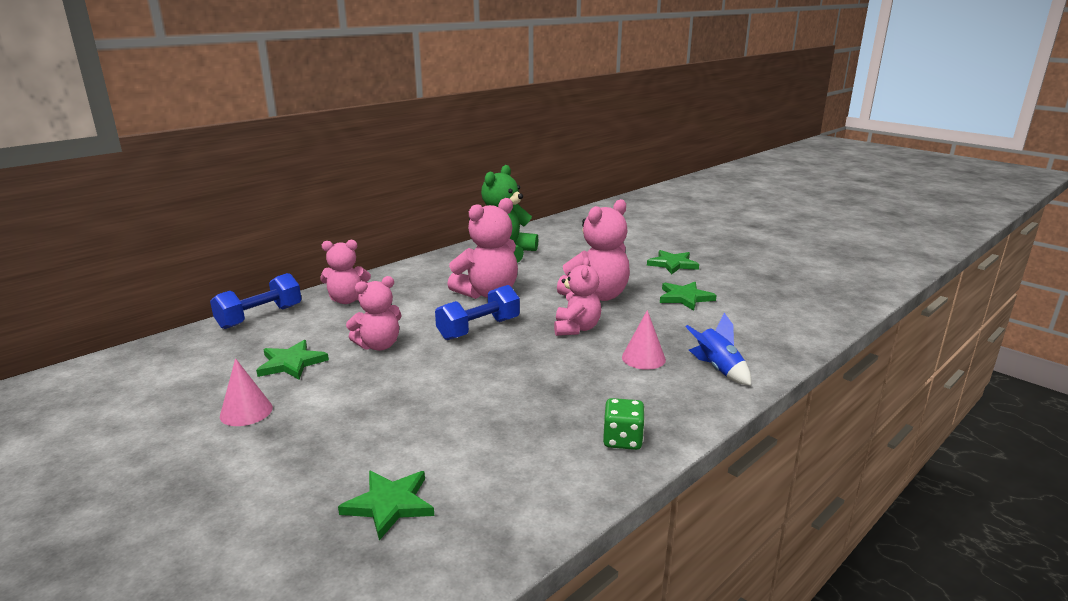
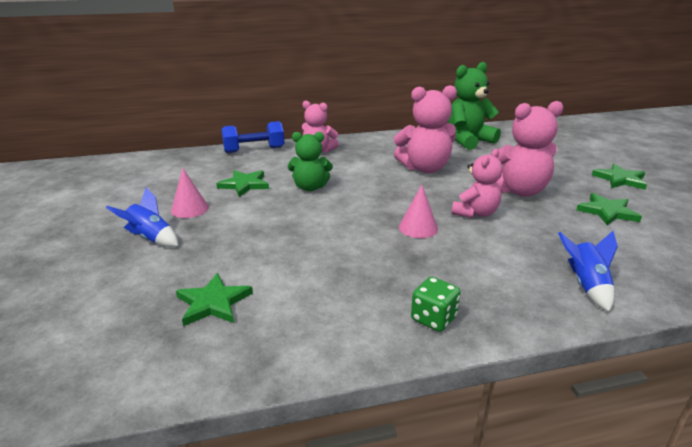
camera: 30 degrees right, 5 degrees up
(229, 462) = (150, 239): none -> blue rocket
(379, 345) = (310, 187): pink teddy bear -> green teddy bear
(478, 329) = (393, 193): blue dumbbell -> none
(643, 358) = (516, 254): pink cone -> pink cone (418, 228)

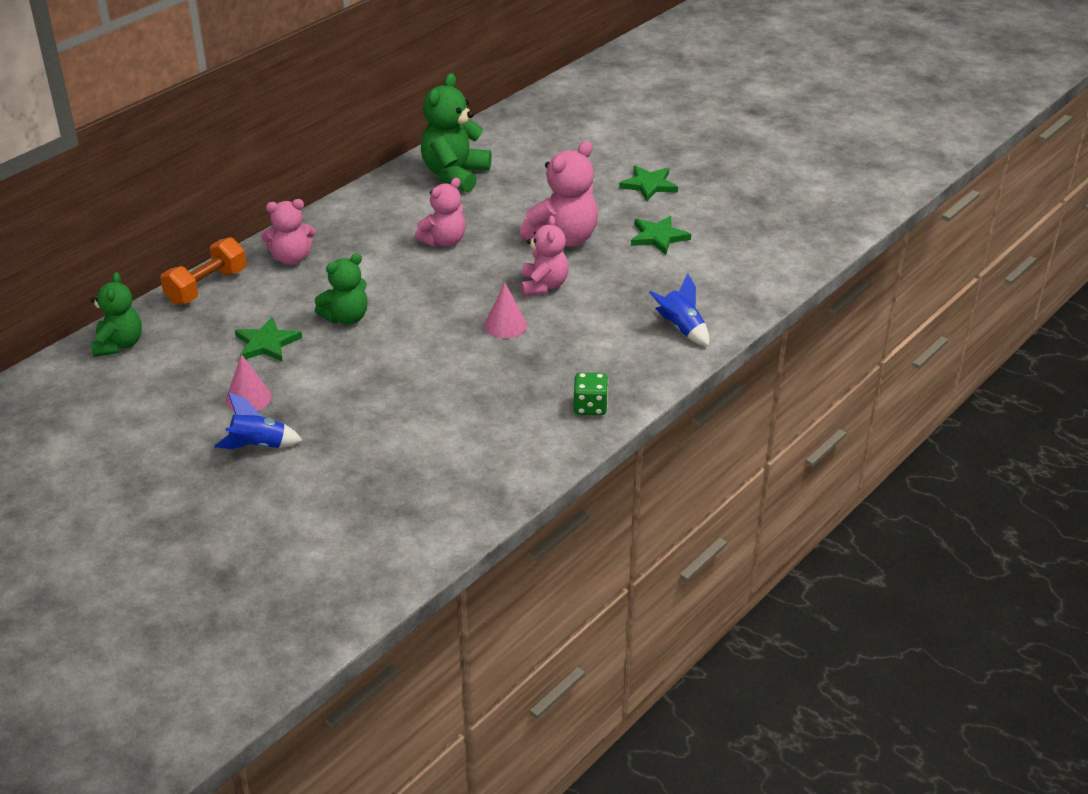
camera: 35 degrees left, 10 degrees up
(170, 160) = (119, 345): none -> green teddy bear
(213, 303) = (405, 473): green star -> none
(254, 150) = (207, 287): blue dumbbell -> orange dumbbell
(425, 168) = (444, 241): pink teddy bear -> pink teddy bear, size x0.66

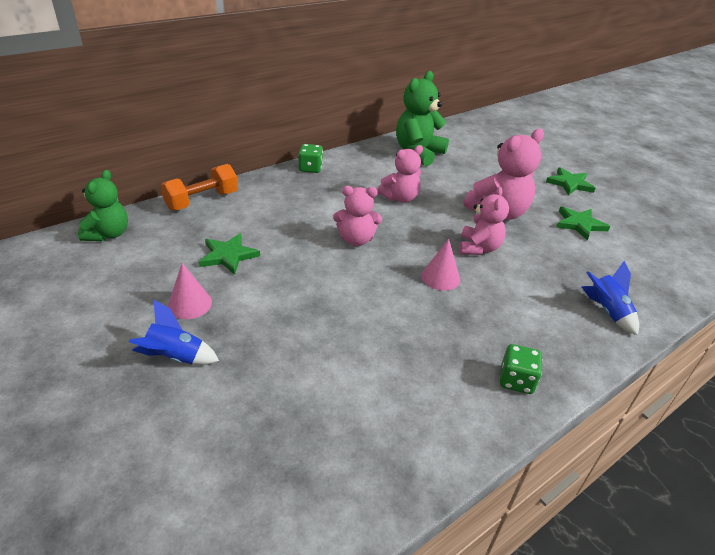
camera: 10 degrees right, 0 degrees up
(291, 258) = (277, 191): pink teddy bear -> pink teddy bear (356, 240)
(322, 221) = (310, 168): none -> green dice
(346, 318) = (303, 245): green teddy bear -> none

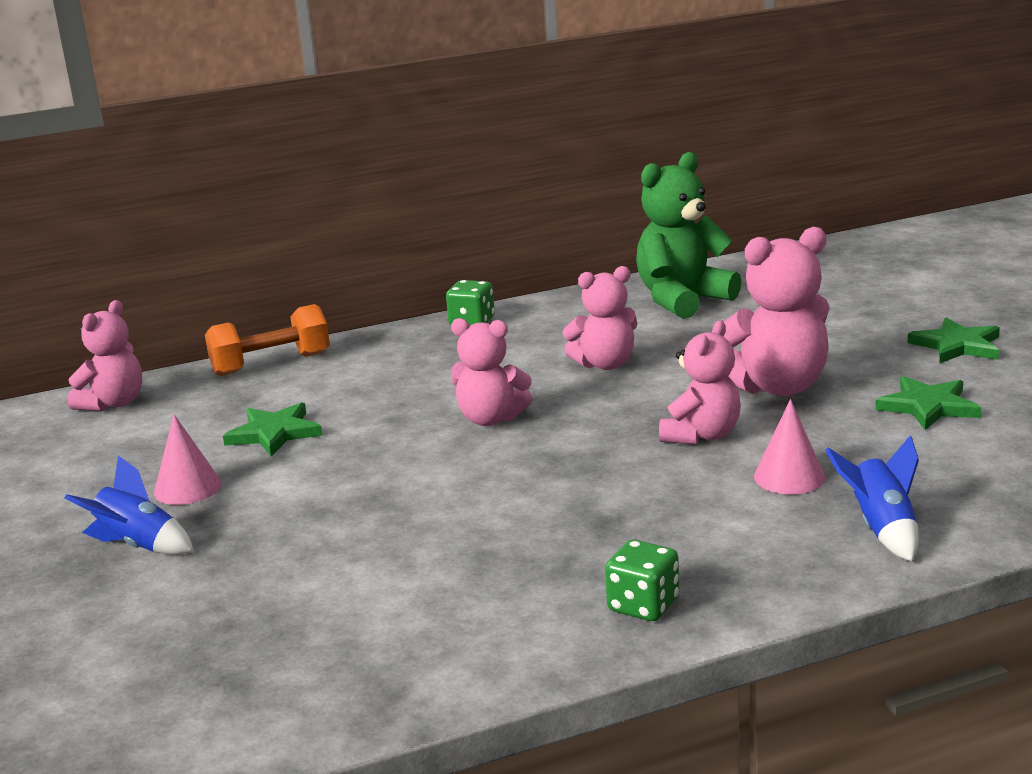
camera: 20 degrees right, 15 degrees down
(108, 234) = (113, 403): green teddy bear -> pink teddy bear
(440, 277) = (604, 472): pink cone -> pink cone (789, 477)

